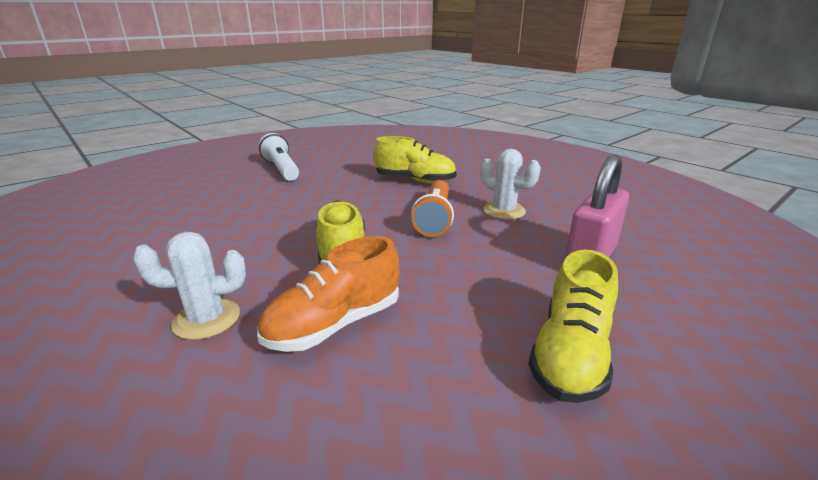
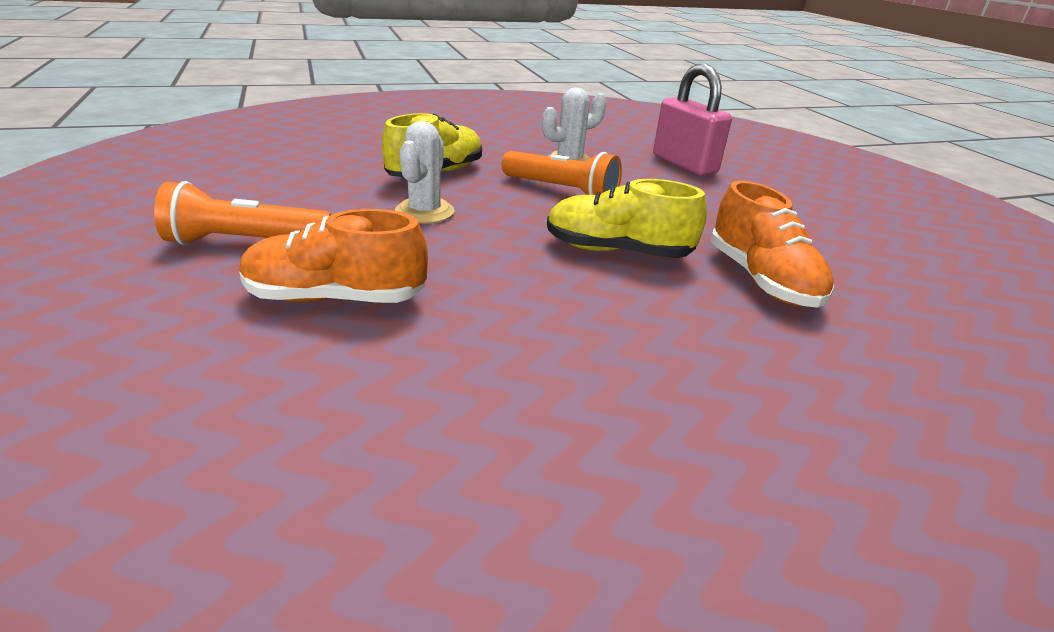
camera: 70 degrees left, 5 degrees up
(206, 319) = (739, 350): white cactus -> white cactus (425, 212)
(235, 196) = (336, 298): none -> orange shoe
(281, 169) = (246, 242): white flashlight -> orange flashlight
(570, 354) = (810, 208): yellow shoe -> none

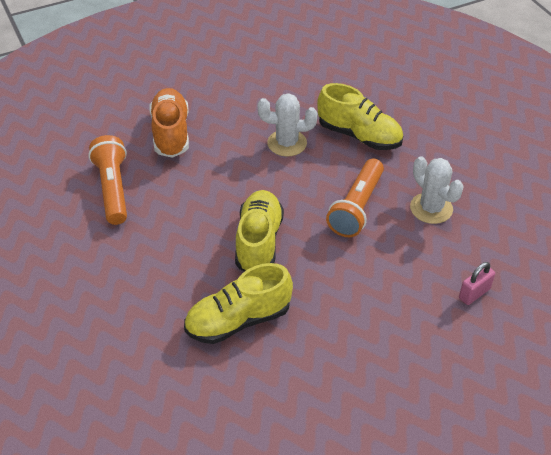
camera: 85 degrees right, 15 degrees up
(246, 242) = (220, 87): orange flashlight -> orange flashlight (113, 189)
(684, 164) = (474, 293): pink padlock -> pink padlock, size x0.48
(761, 280) = (238, 320): orange shoe -> yellow shoe

